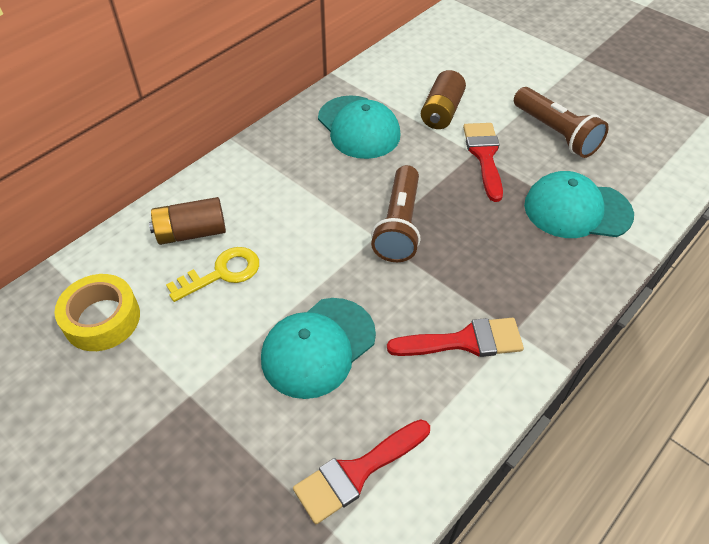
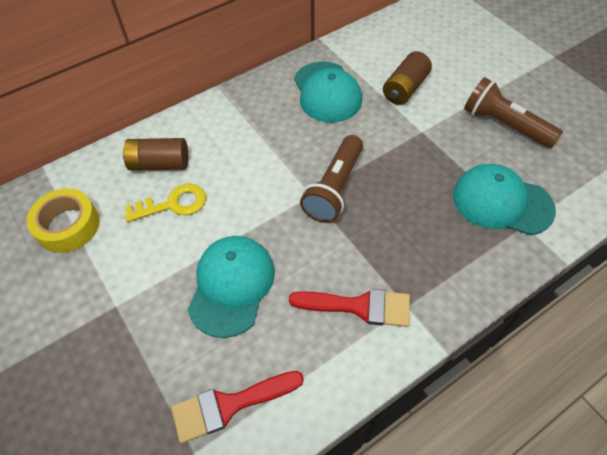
camera: 15 degrees right, 5 degrees up
(318, 347) = (231, 286): turquoise cap -> turquoise cap turned 135 degrees clockwise
(484, 156) = (431, 136): red brush -> none
(555, 133) = (504, 125): brown flashlight -> brown flashlight turned 150 degrees clockwise

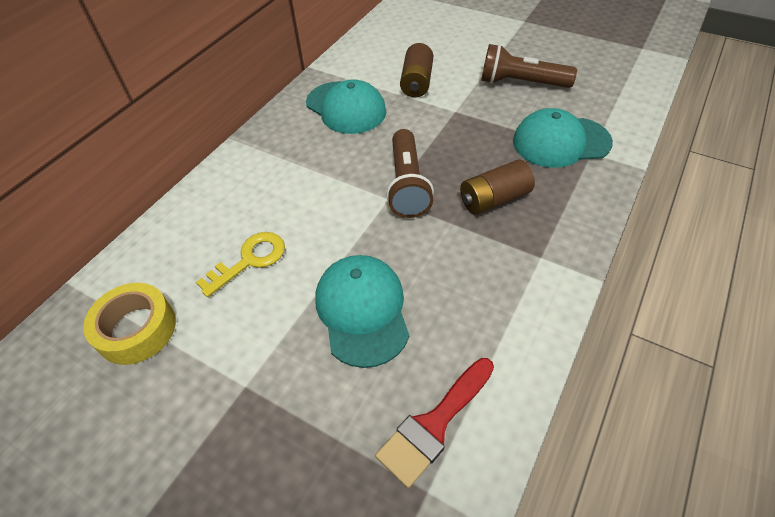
camera: 25 degrees left, 5 degrees down
(159, 164) = (210, 228): brown battery -> brown battery (494, 199)
(359, 306) = (499, 275): red brush -> none

